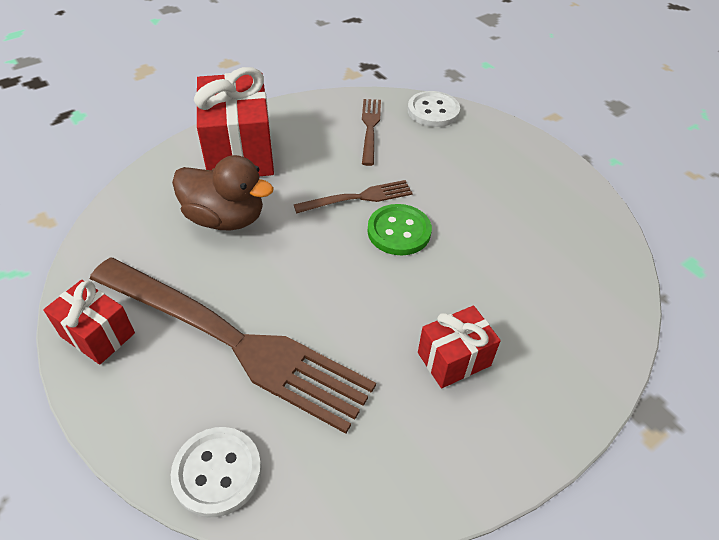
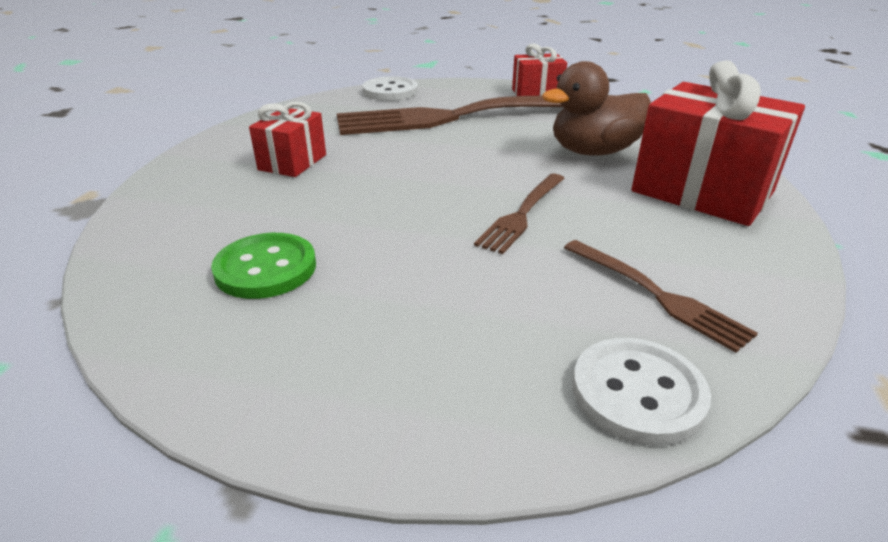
camera: 140 degrees right, 15 degrees down
(399, 231) = (438, 208): green button -> green button (266, 268)

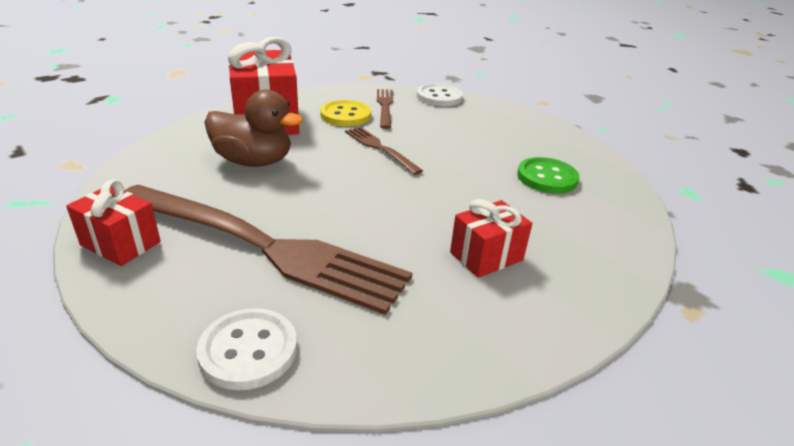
camera: 145 degrees left, 0 degrees up
(522, 214) = (379, 148): brown fork -> brown fork turned 105 degrees counterclockwise
(657, 244) = (345, 115): none -> yellow button

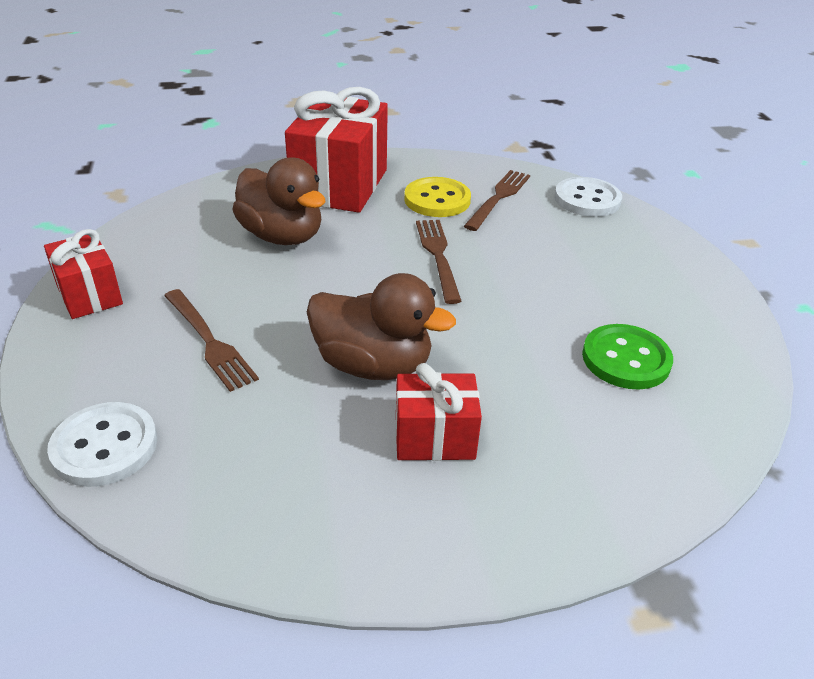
camera: 30 degrees right, 5 degrees up
(265, 246) = (210, 342): brown fork -> brown fork, size x0.45
(403, 225) = (373, 365): none -> brown duck

